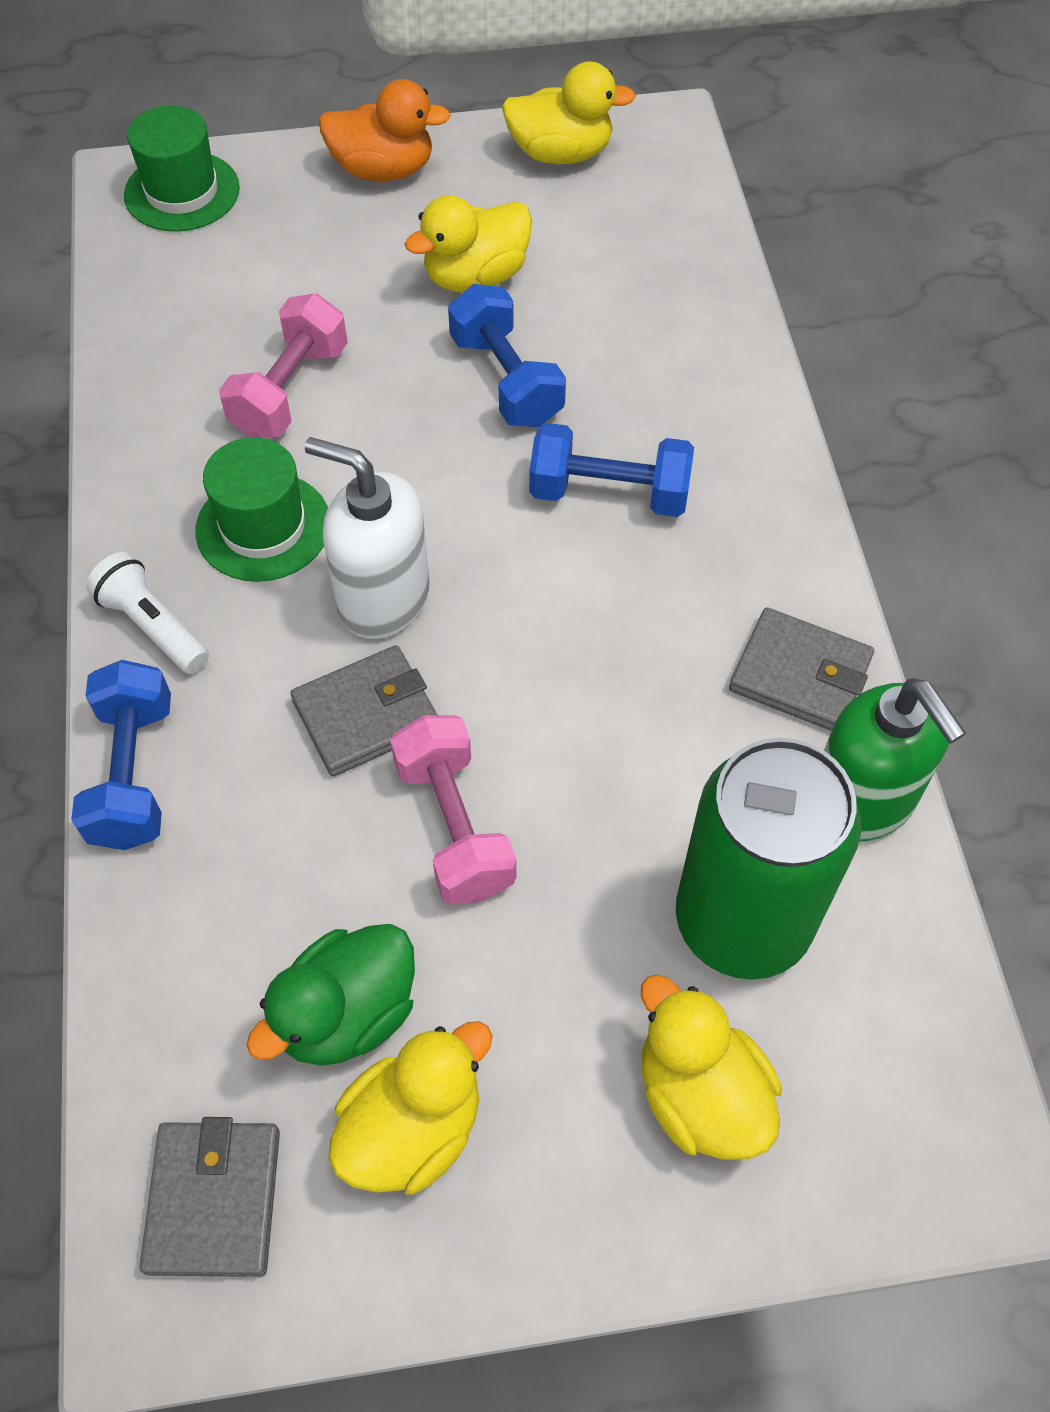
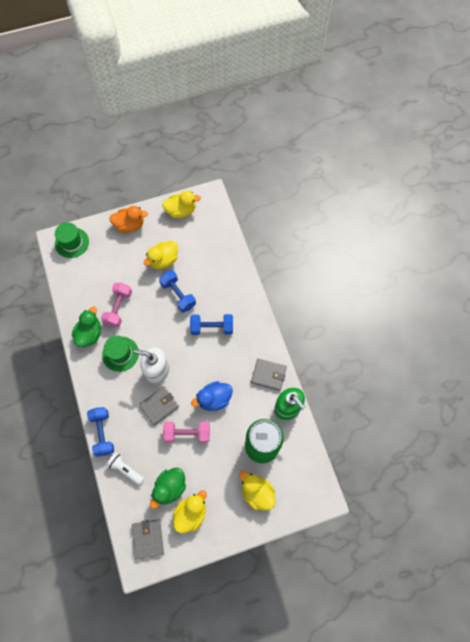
camera: 10 degrees left, 10 degrees up
(153, 626) = (97, 389): white flashlight -> white flashlight (125, 469)
(171, 452) = (89, 334): none -> green duck
(454, 826) = (187, 433): pink dumbbell -> pink dumbbell turned 60 degrees counterclockwise
(579, 724) = (214, 399): none -> blue duck

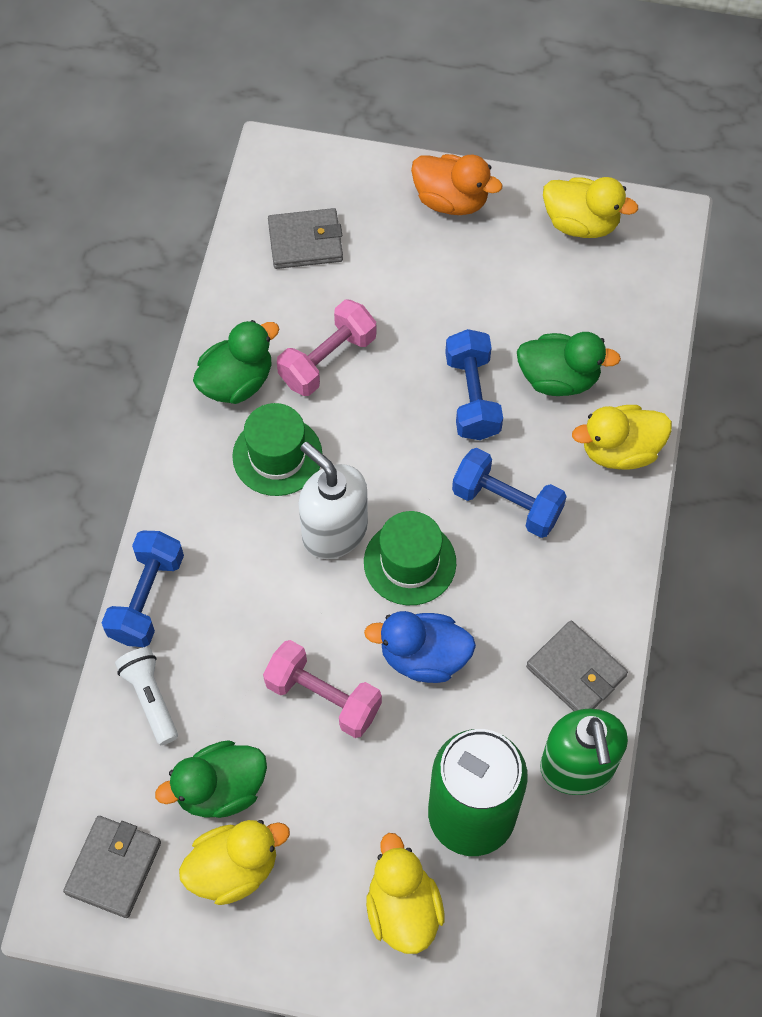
camera: 30 degrees right, 5 degrees down
(72, 242) = (307, 178): green hat -> green hat (410, 562)
(159, 406) = (296, 607): grey wallet -> grey wallet (305, 242)
(163, 260) = (482, 308): yellow duck -> yellow duck (620, 450)
(205, 272) = (559, 378): none -> green duck

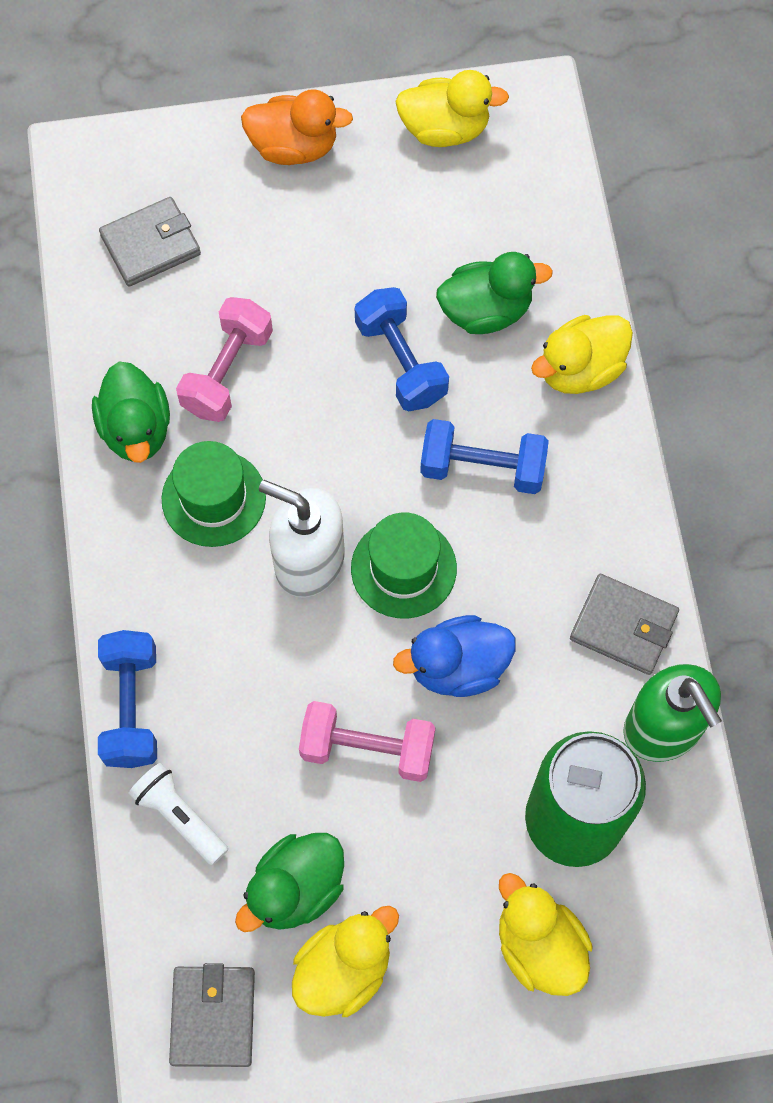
camera: 20 degrees left, 5 degrees up
(237, 382) = (136, 429): green duck -> green duck turned 135 degrees clockwise

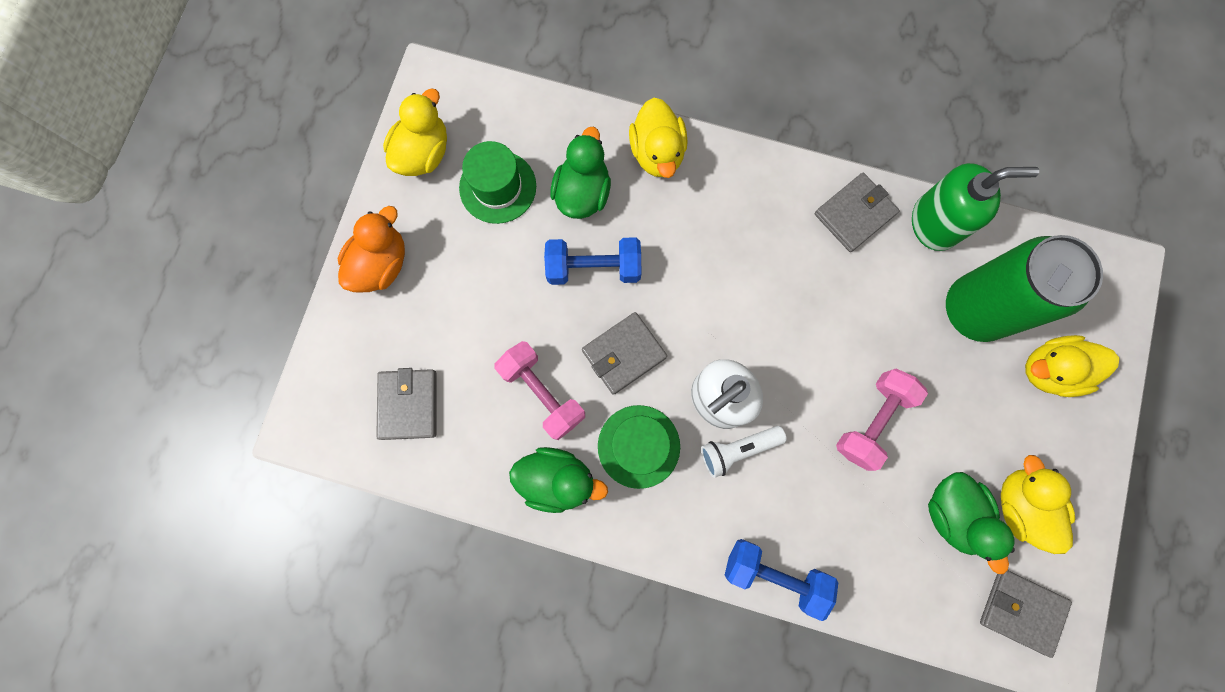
camera: 65 degrees left, 10 degrees up
(179, 816) = (870, 574): white flashlight -> white flashlight (737, 450)
(314, 437) = (624, 354): none -> grey wallet
(403, 568) = (751, 337): green hat -> green hat (497, 187)
(457, 667) = (838, 334): blue duck -> none
(482, 468) = (700, 250): blue dumbbell -> none

